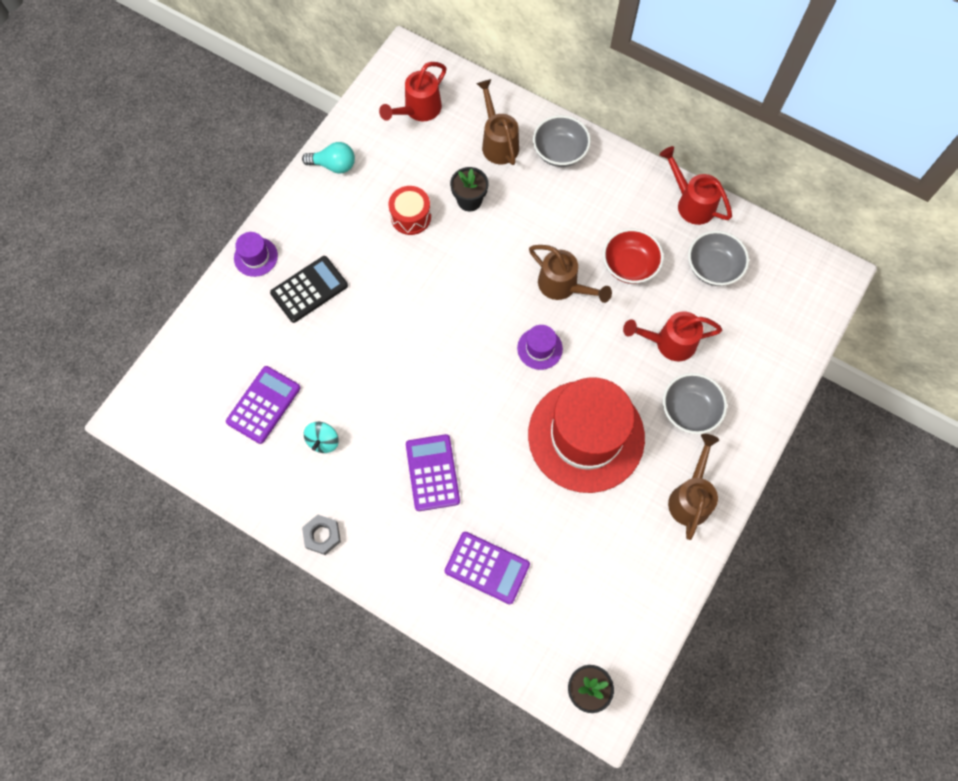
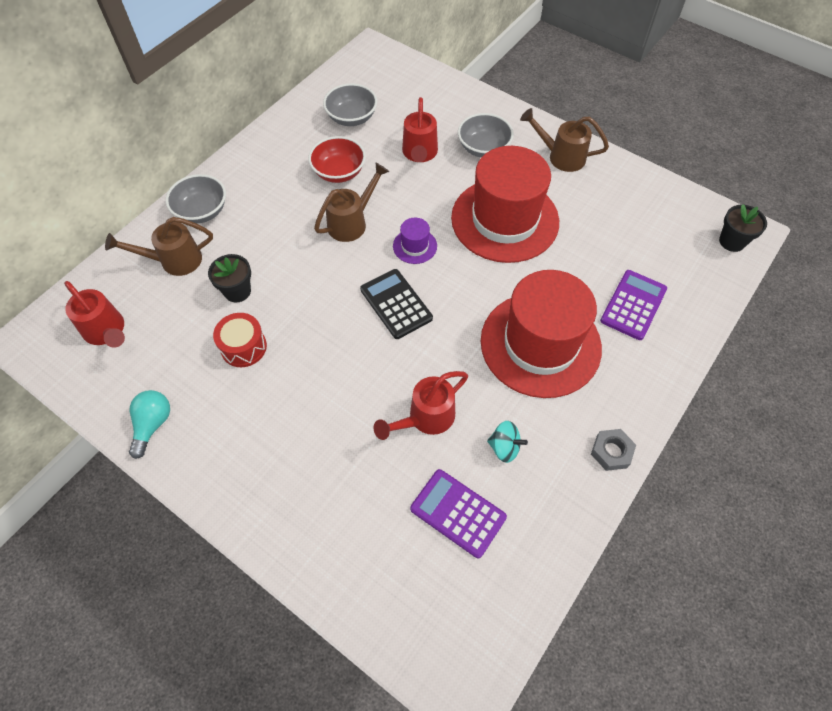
camera: 85 degrees left, 10 degrees down
(256, 257) = (258, 521): purple hat -> none
(309, 289) = (315, 457): black calculator -> black calculator (396, 304)
(432, 472) = (540, 344): purple calculator -> red hat
(691, 203) = (284, 124): red watering can -> red watering can (426, 418)

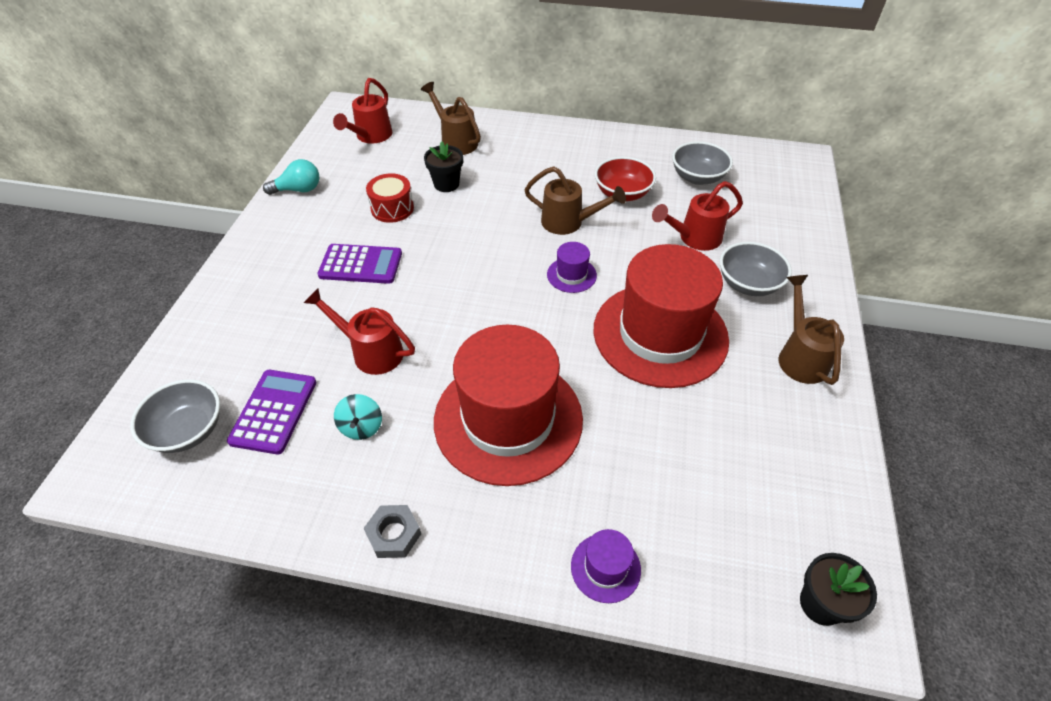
camera: 65 degrees right, 10 degrees down
(202, 211) = (515, 135): grey bowl -> grey bowl (188, 430)
(396, 304) = (492, 285): black calculator -> none
(633, 305) = (621, 500): purple calculator -> purple calculator (361, 264)
(678, 334) = (605, 568): none -> purple hat

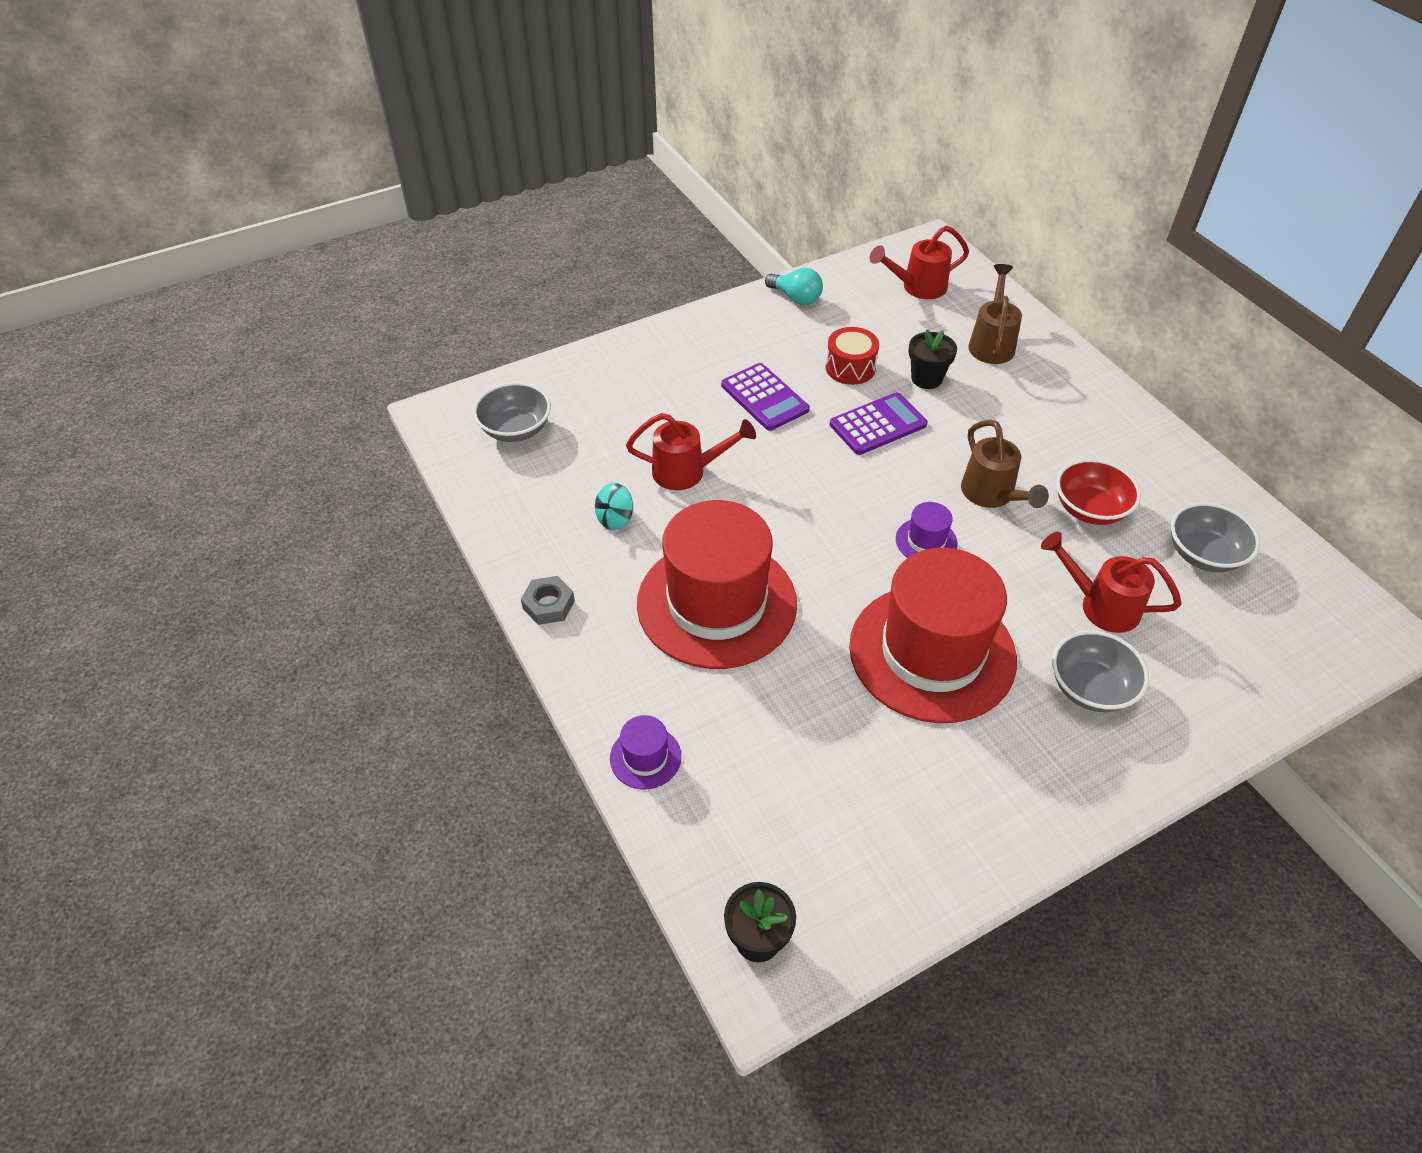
camera: 50 degrees right, 0 degrees up
(274, 411) = (576, 460): purple calculator -> purple calculator (878, 424)
(371, 351) = (687, 471): red watering can -> red watering can turned 105 degrees clockwise
(800, 356) = (1039, 786): brown watering can -> none

